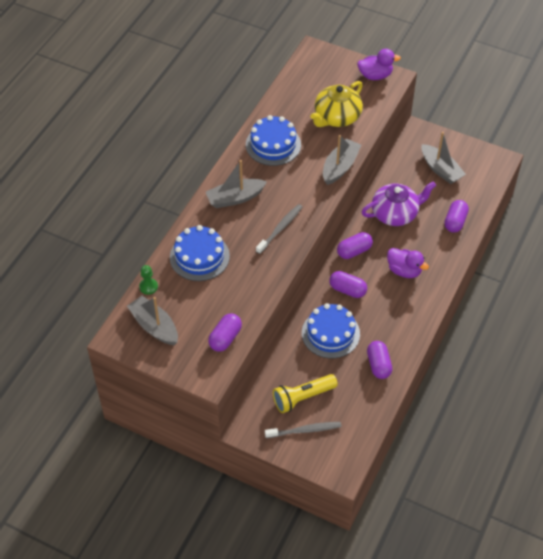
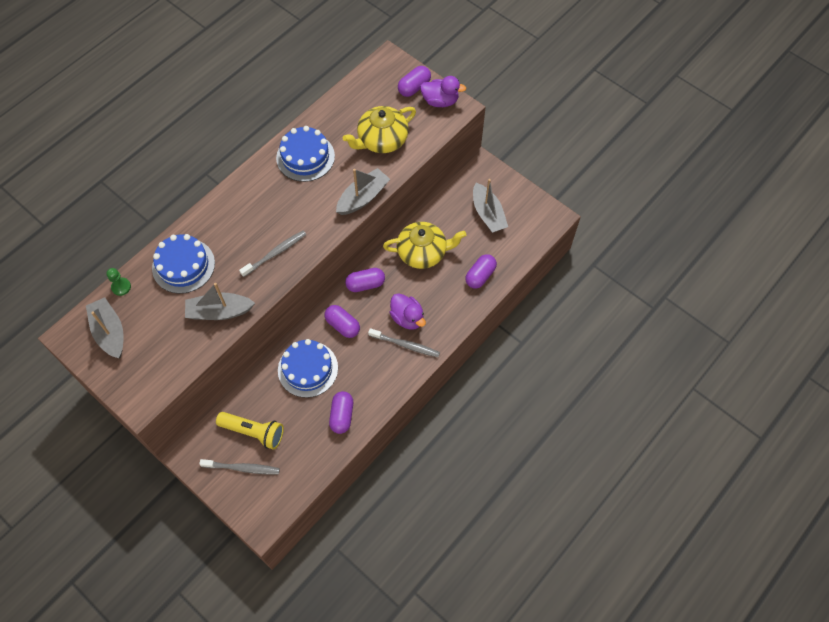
camera: 15 degrees right, 10 degrees up
(225, 338) = (173, 362): purple capsule -> purple capsule (414, 87)
(235, 198) = (244, 209): grey boat -> grey boat (219, 312)
(302, 398) = (254, 432): yellow flashlight -> yellow flashlight turned 150 degrees counterclockwise
(395, 213) = (423, 252): purple teapot -> yellow teapot
(412, 293) = (405, 345): none -> grey toothbrush

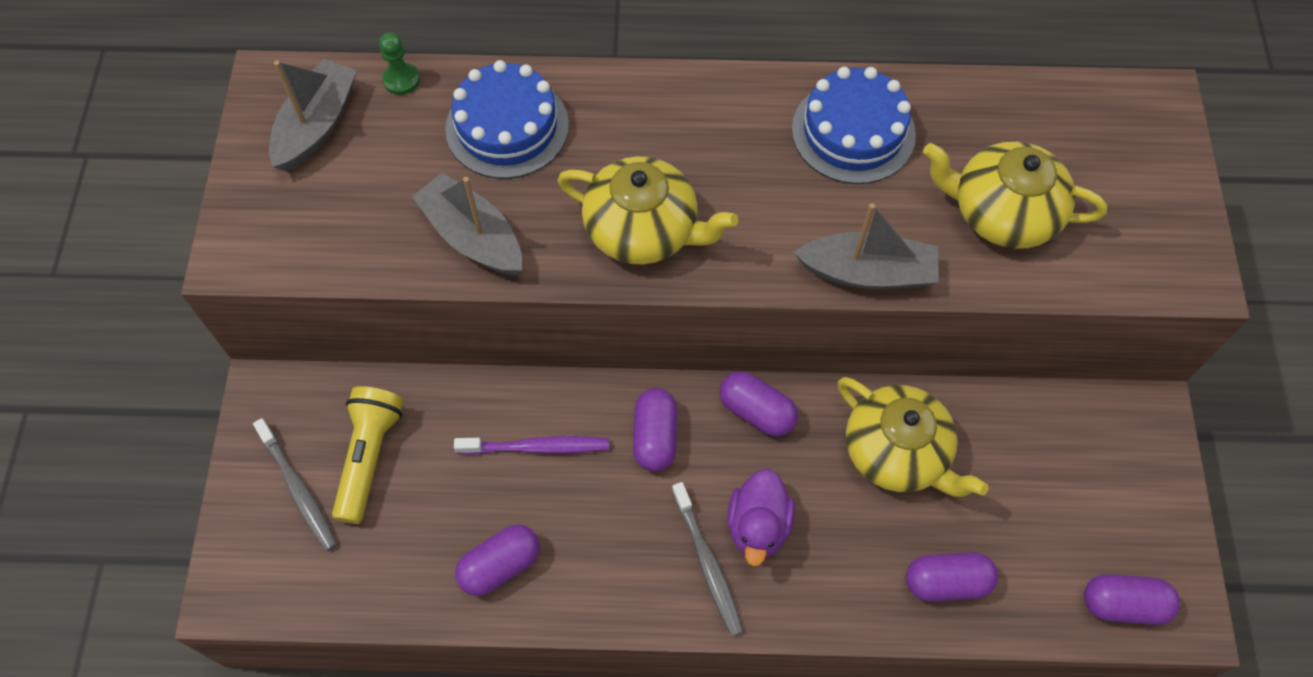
camera: 50 degrees right, 0 degrees up
(254, 432) = (369, 456): yellow flashlight -> yellow flashlight turned 150 degrees counterclockwise
(275, 253) = (643, 230): grey toothbrush -> yellow teapot
(308, 369) = (537, 447): blue cake -> purple toothbrush
(414, 87) = (1154, 179): purple capsule -> purple capsule (1123, 604)
(440, 101) = (1175, 239): purple duck -> none
(488, 214) = (1074, 498): grey boat -> none

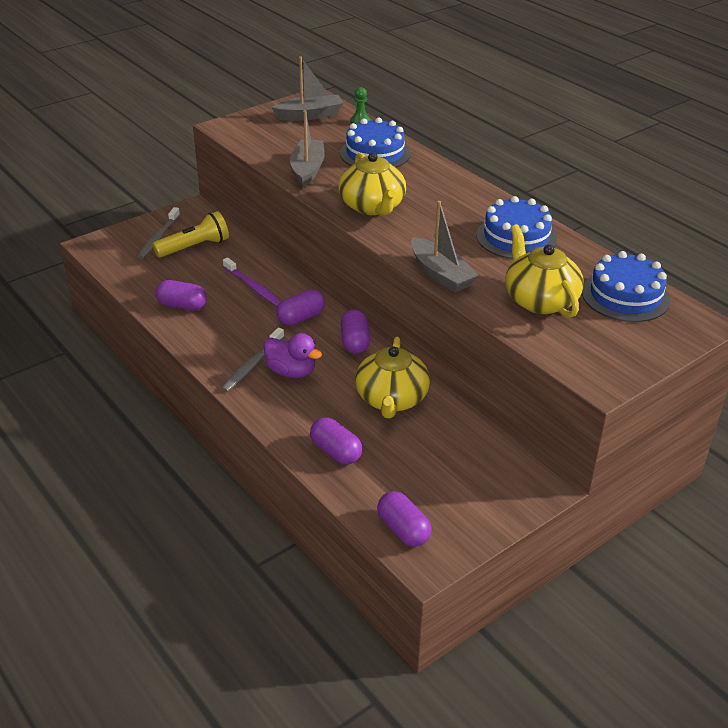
camera: 50 degrees right, 25 degrees down
(758, 526) = (291, 372): purple duck -> purple duck turned 120 degrees counterclockwise
(1058, 125) = (625, 296): none -> blue cake

